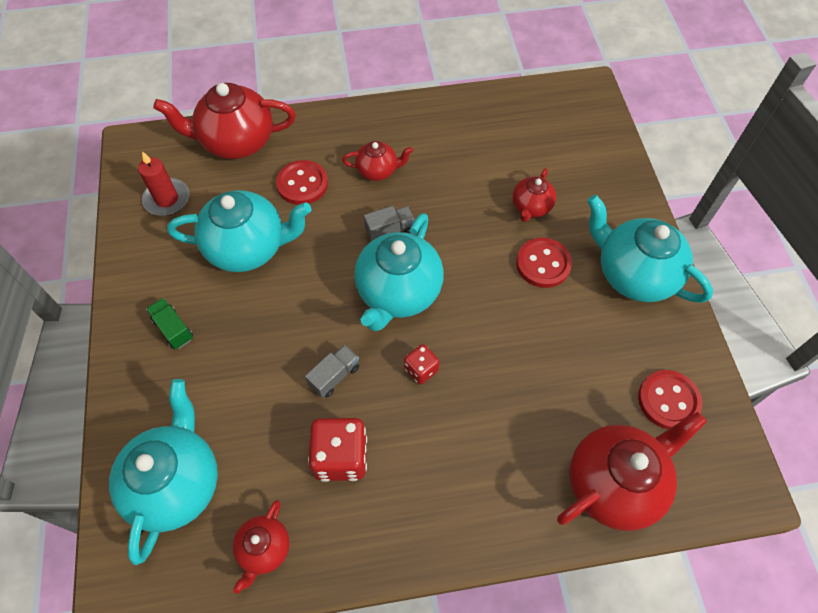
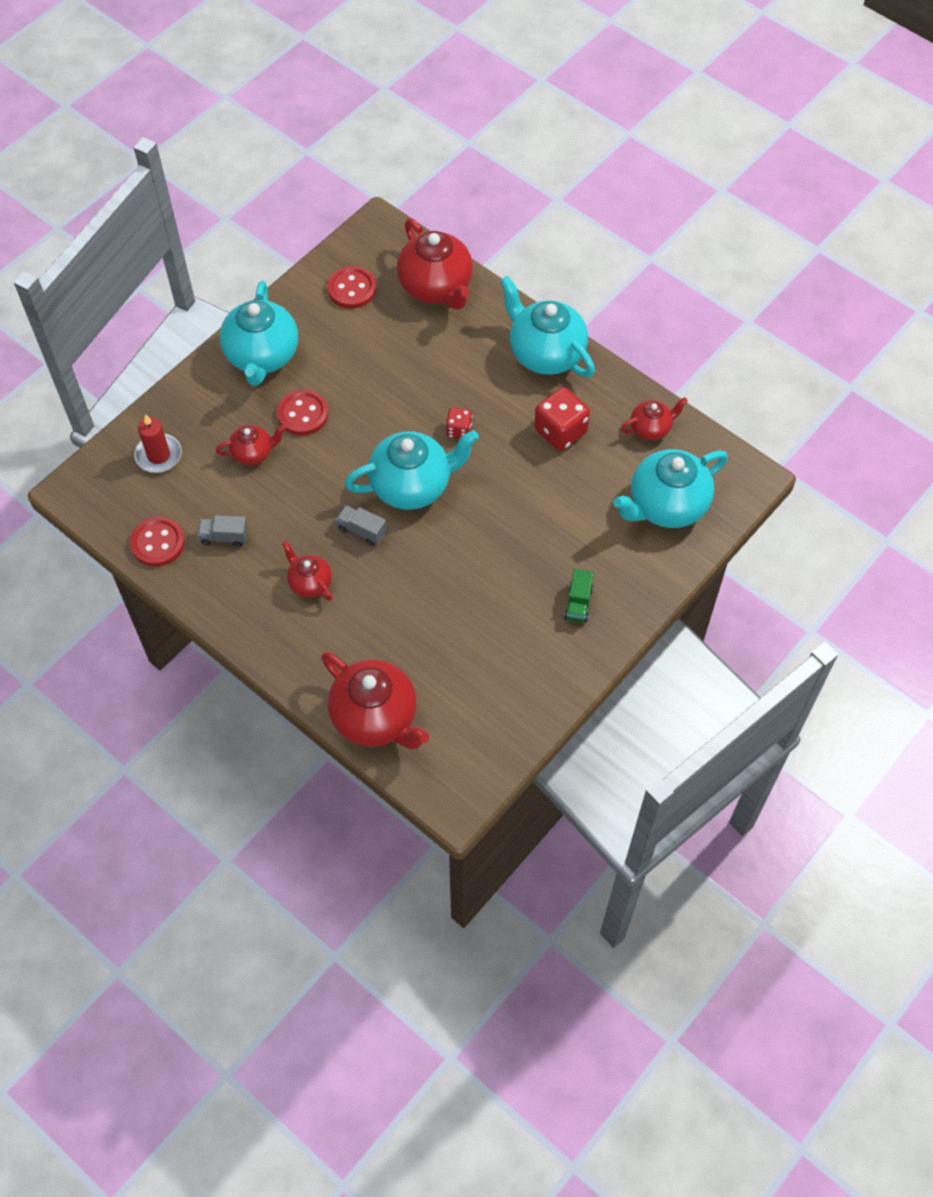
camera: 130 degrees left, 0 degrees up
(167, 199) = (481, 716): red candle -> red candle (158, 455)
(248, 248) = (468, 614): turquoise teapot -> turquoise teapot (545, 353)
(302, 184) = (373, 627): red button -> red button (157, 543)
(334, 376) = (512, 476): grey truck -> grey truck (224, 537)
(614, 483) = (436, 287): red teapot -> red teapot turned 135 degrees counterclockwise

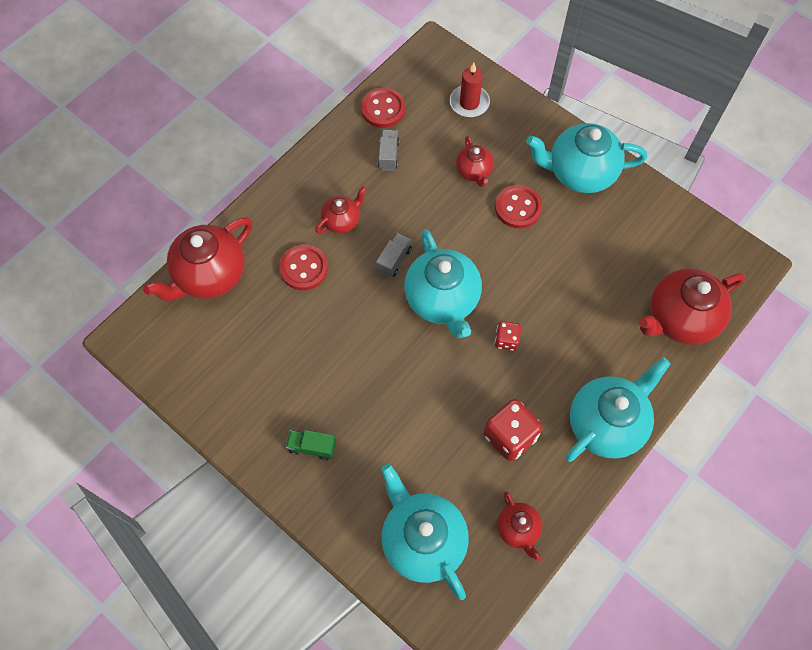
camera: 90 degrees right, 5 degrees up
(352, 289) = (667, 243): red button -> red button (304, 268)

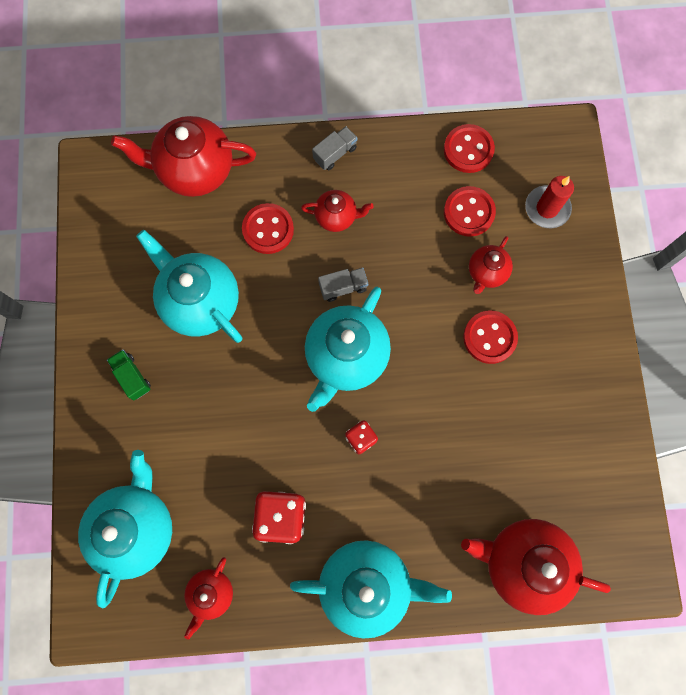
camera: 45 degrees right, 10 degrees up
(388, 155) = (430, 194): grey truck -> grey truck (335, 153)
(424, 145) = (469, 212): none -> red button
(579, 173) = (576, 356): turquoise teapot -> turquoise teapot (200, 301)

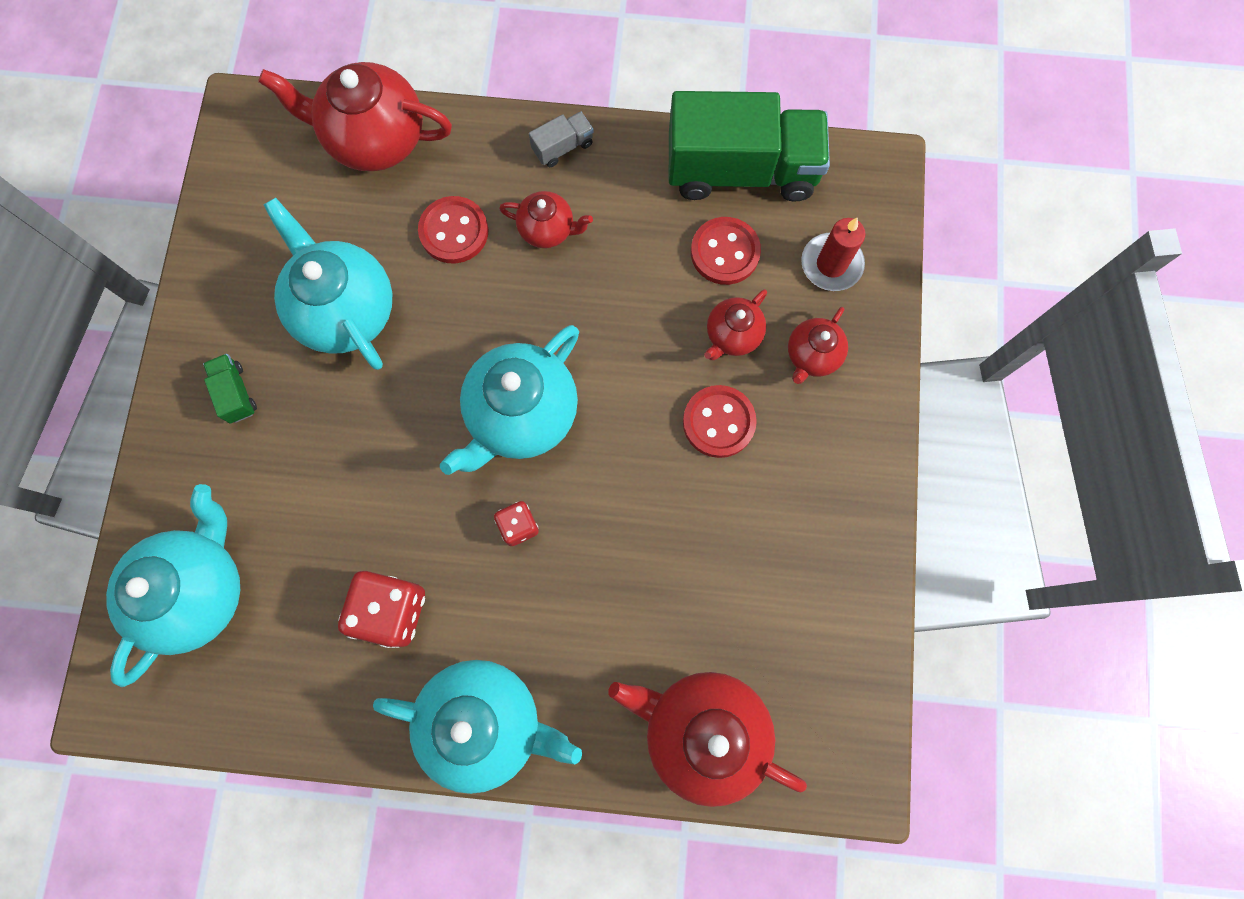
camera: 10 degrees right, 0 degrees up
(211, 593) = (277, 695): red teapot -> red teapot (812, 356)
(343, 287) = (537, 323): grey truck -> none
(468, 150) = (741, 170): red button -> green truck

